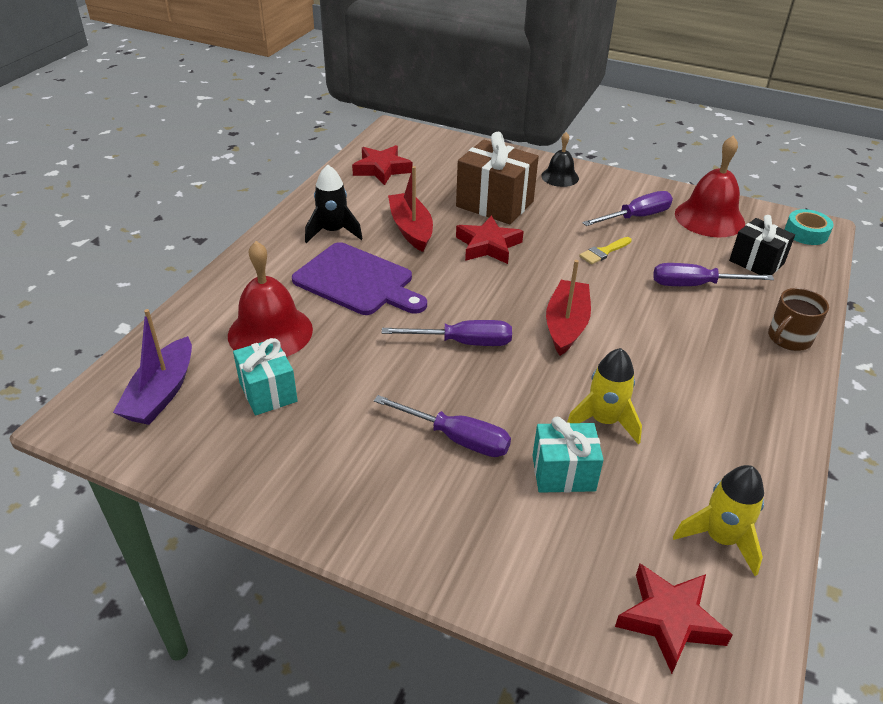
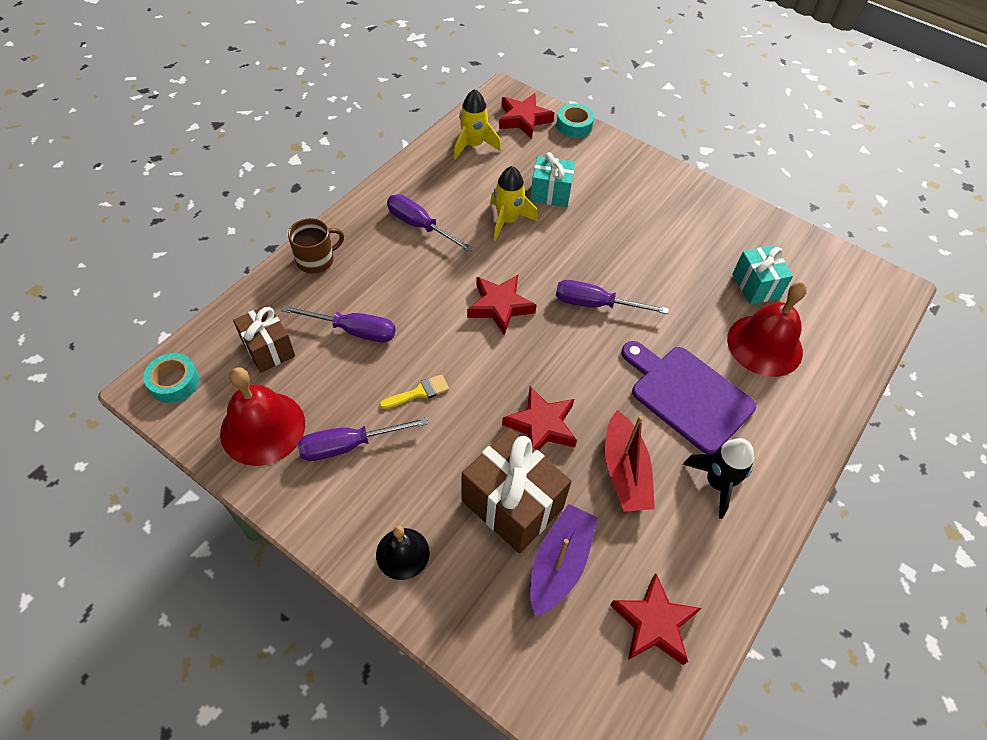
camera: 170 degrees left, 15 degrees up
(161, 393) = (839, 299): purple boat -> purple boat (559, 563)
(456, 438) = (616, 227): purple screwdriver -> purple screwdriver (420, 226)
(566, 325) = (500, 306): red boat -> red star
(573, 626) = (574, 125): none -> turquoise tape
(756, 262) = (268, 349): black gift -> brown gift

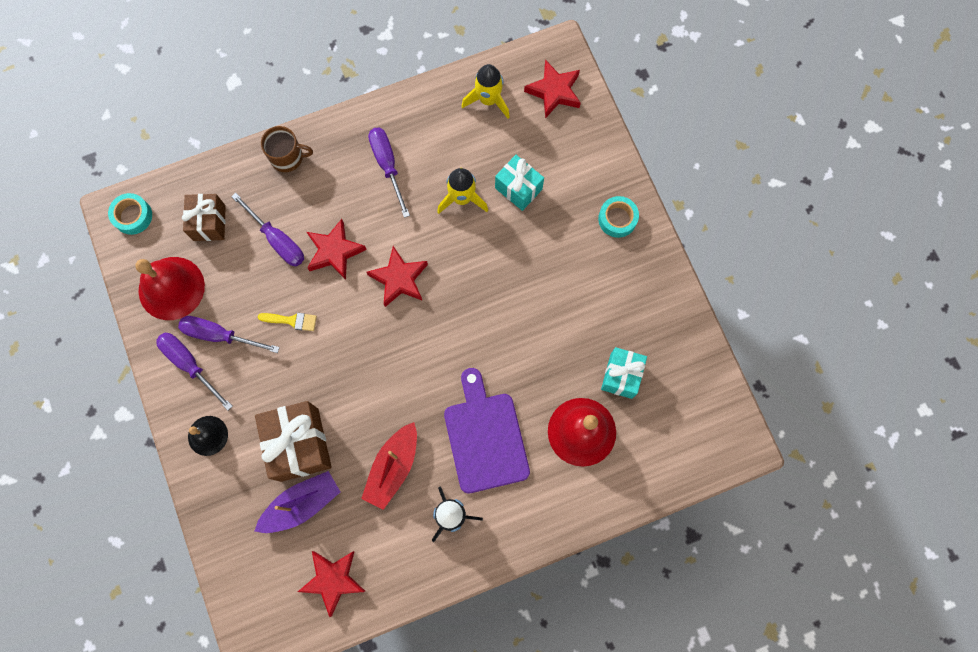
camera: 35 degrees right, 20 degrees up
(541, 426) = (360, 398): red star -> red star (334, 251)
(574, 125) = (595, 122): turquoise tape -> turquoise tape (617, 219)
(595, 304) = (475, 319): purple screwdriver -> purple screwdriver (190, 365)

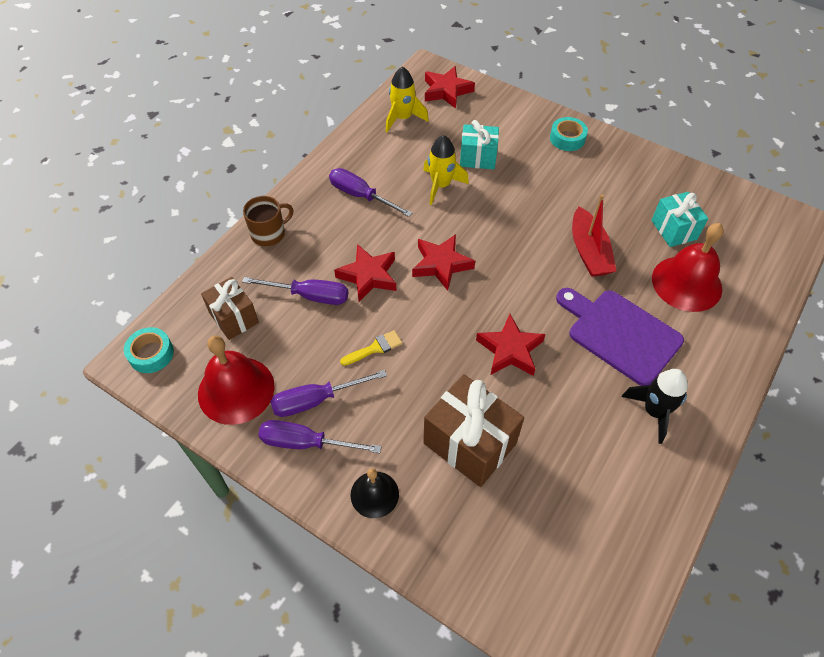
camera: 35 degrees left, 20 degrees down
(301, 504) = (517, 494): purple boat -> none
(333, 580) = (608, 541): red star -> red star (510, 350)
(393, 467) = (569, 406): red boat -> red boat (589, 251)

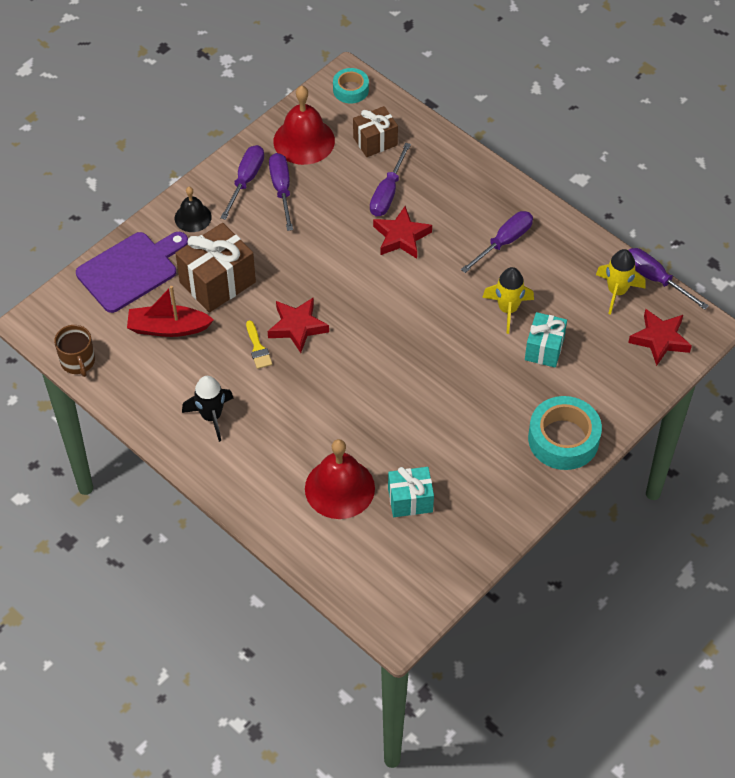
camera: 100 degrees right, 0 degrees up
(269, 233) = (467, 169): brown mug -> brown mug (78, 362)
(375, 348) = (322, 233): yellow brush -> yellow brush (258, 348)
(383, 97) = (655, 279): none -> purple screwdriver
(441, 264) = (403, 293): red star -> none
(567, 138) = (563, 439): turquoise tape -> turquoise tape, size x1.73
(589, 251) = (396, 416): red boat -> red boat (168, 328)
(620, 334) = (294, 414): purple cutting board -> purple cutting board (131, 270)

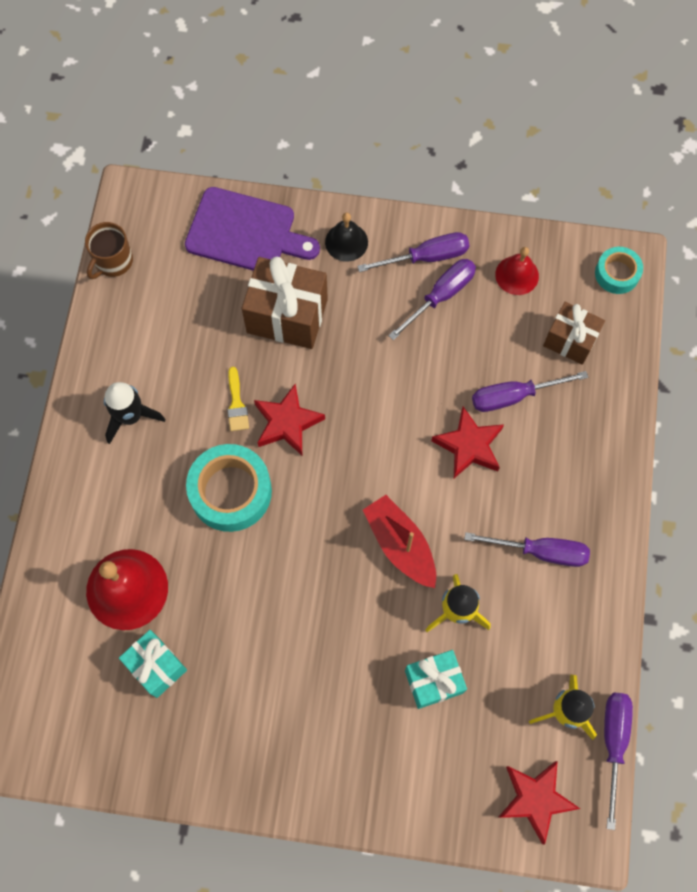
camera: 55 degrees right, 15 degrees up
(168, 328) = (204, 310): red boat -> red boat (400, 545)
(258, 348) = (236, 404): yellow brush -> yellow brush turned 45 degrees counterclockwise
(304, 141) = (517, 275): red bell -> red bell, size x0.58
(563, 439) = (333, 775): turquoise tape -> turquoise tape (230, 491)

